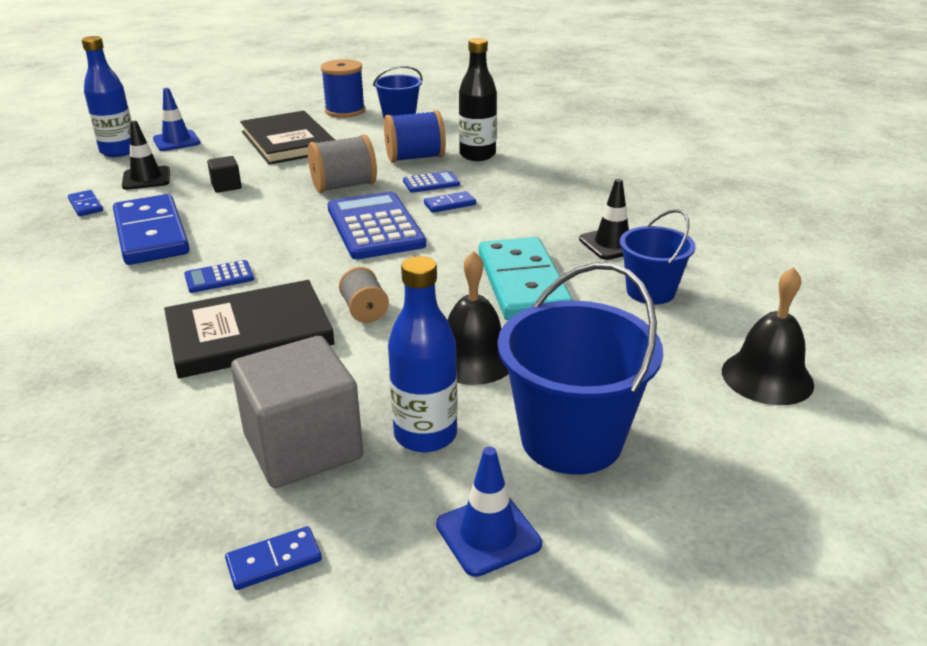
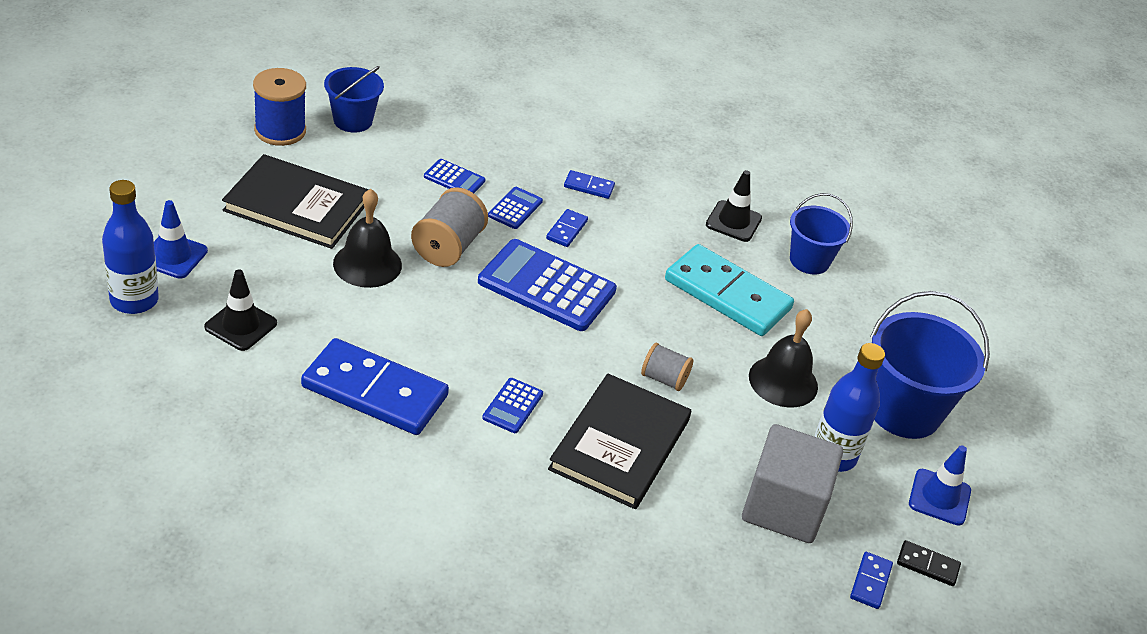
camera: 50 degrees left, 10 degrees up
(86, 205) = (245, 390): blue domino -> blue domino (589, 186)
(226, 186) = (340, 298): black cube -> none
(364, 588) = (927, 565): none -> black domino
(415, 158) = (454, 179): blue spool -> blue calculator
(477, 155) = (503, 151): black bottle -> none
(767, 377) = (941, 304): black bell -> black bell (367, 264)

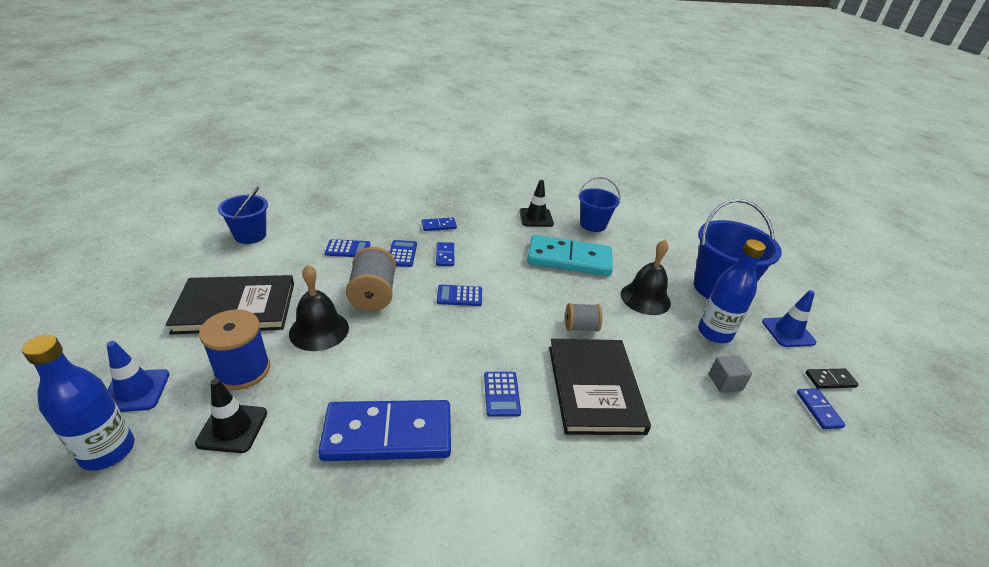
camera: 25 degrees left, 5 degrees down
(280, 130) = (194, 259): blue spool -> blue spool (243, 370)
(546, 286) = (459, 296): blue calculator -> blue calculator, size x0.47
(783, 507) = (725, 382): grey cube -> grey cube, size x0.45

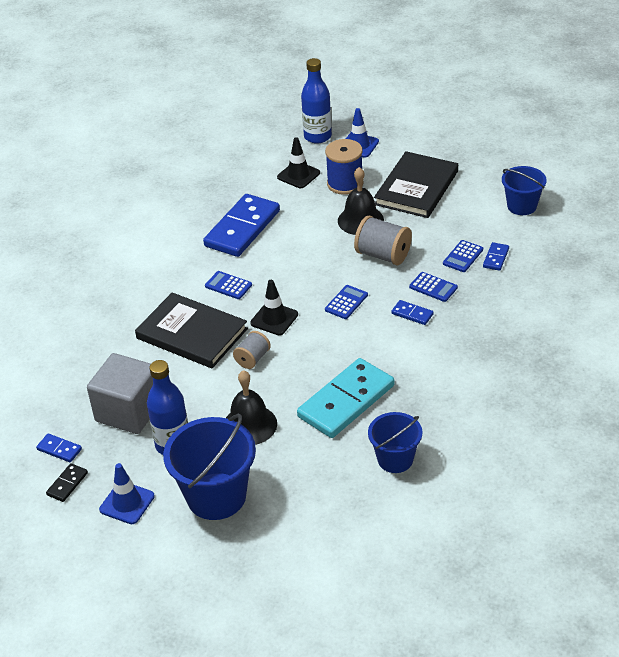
camera: 130 degrees right, 5 degrees up
(439, 226) = (469, 327): blue domino -> blue domino (496, 258)
(536, 218) = (440, 413): black traffic cone -> black traffic cone (274, 319)
(725, 382) = (129, 411): grey cube -> grey cube, size x2.23

